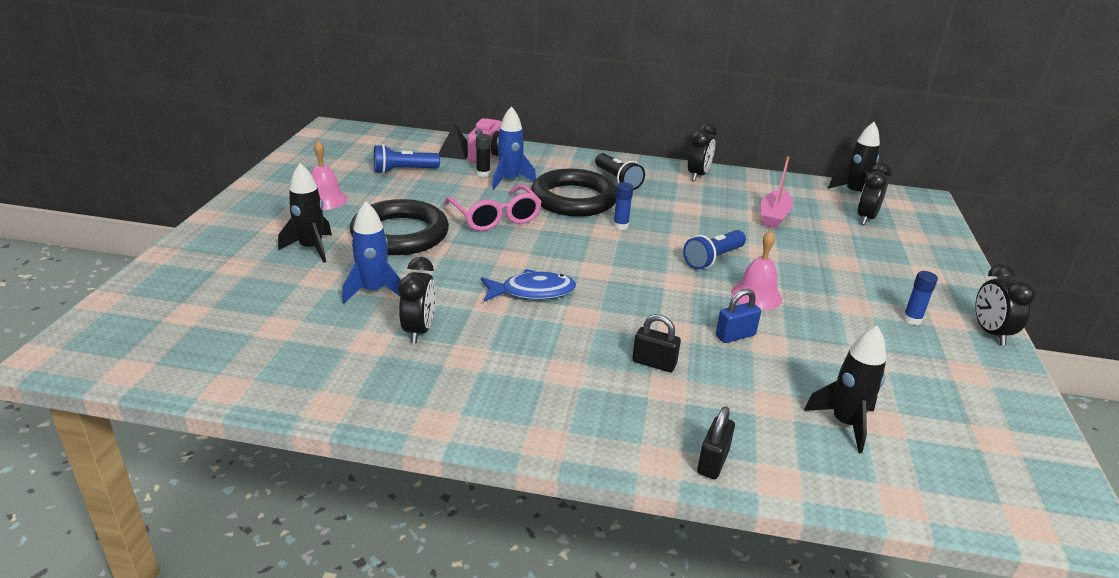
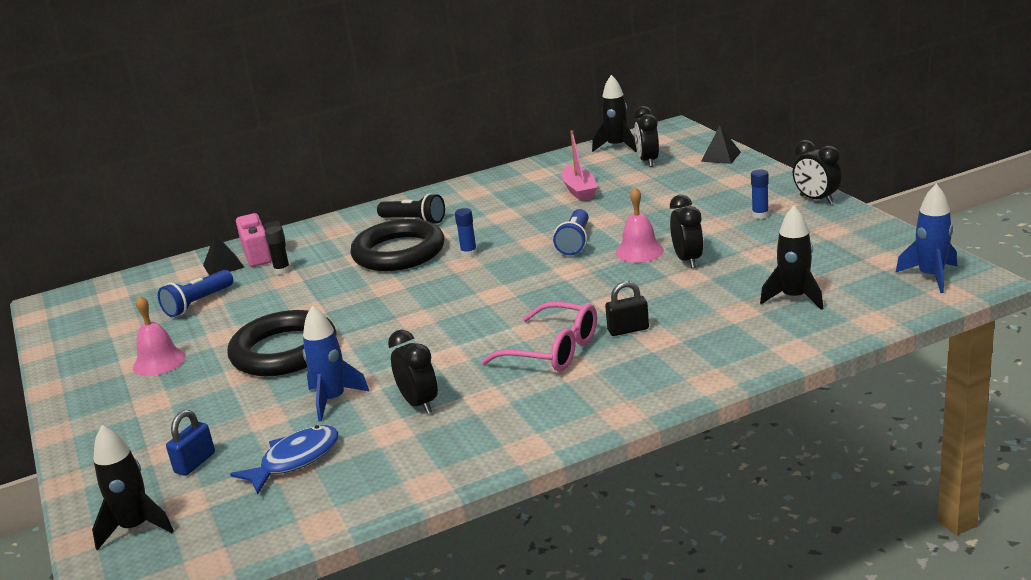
camera: 30 degrees left, 5 degrees down
(311, 248) = (217, 402): black rocket -> black rocket (136, 527)
(495, 217) = (351, 298): pink glasses -> pink glasses (553, 350)
(510, 180) = (317, 264): blue rocket -> blue rocket (931, 276)
(532, 292) = (469, 333): blue fish -> blue fish (295, 460)
(698, 175) = (477, 187): black clock -> black clock (688, 260)
(712, 462) = (744, 363): black padlock -> none
(735, 336) = (659, 284): blue padlock -> blue padlock (195, 463)
(940, 245) = (721, 156): none -> black pyramid

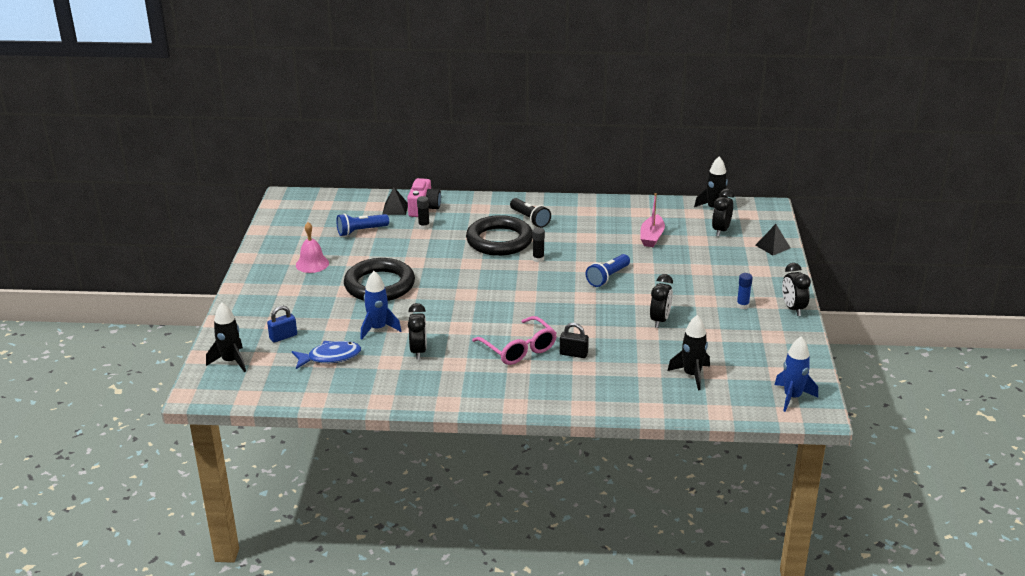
camera: 25 degrees right, 5 degrees up
(469, 253) = (538, 259): blue glue stick -> black glue stick
(639, 251) = (638, 301): pink bell -> none

